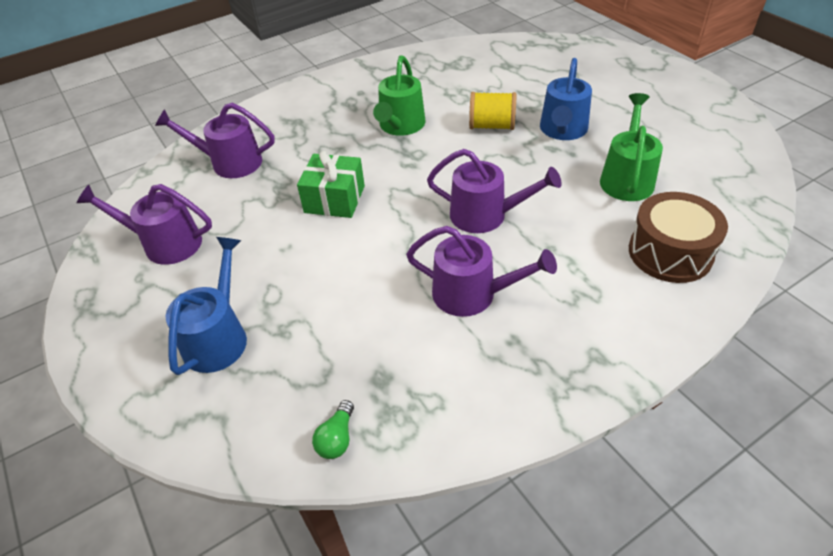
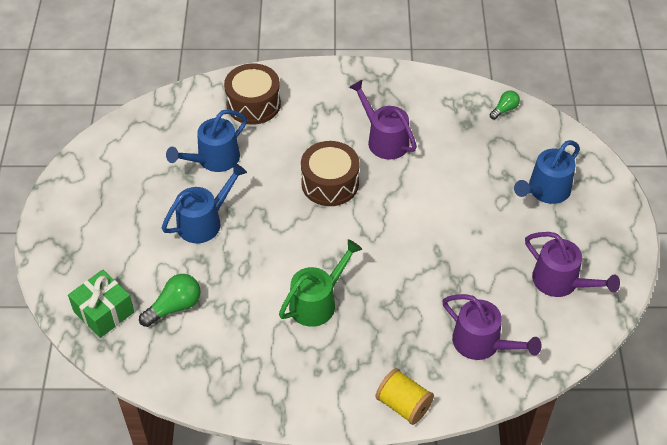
camera: 150 degrees left, 5 degrees up
(334, 199) = (420, 254): green gift -> green gift (104, 312)
(485, 215) = (330, 183): purple watering can -> brown drum
(492, 126) = (248, 258): yellow spool -> yellow spool (403, 405)
(510, 77) = (174, 307): none -> green light bulb
(627, 178) = (214, 159): green watering can -> blue watering can

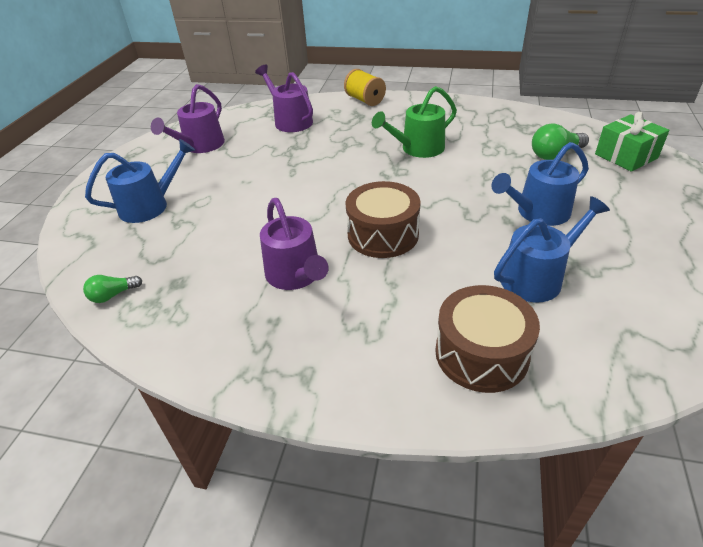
camera: 165 degrees left, 10 degrees down
(560, 282) = (200, 146): purple watering can -> purple watering can turned 120 degrees counterclockwise

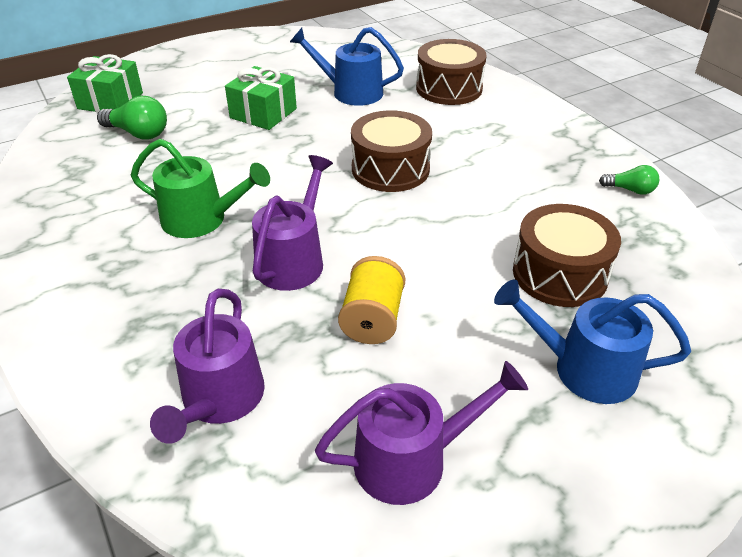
camera: 135 degrees left, 0 degrees up
(113, 295) = (683, 267): green light bulb -> green light bulb (630, 190)
(196, 240) = (560, 274): none -> brown drum
(296, 275) = (500, 184): purple watering can -> purple watering can (293, 260)
(365, 100) = (64, 352): yellow spool -> yellow spool (372, 319)
(538, 212) = (263, 113): blue watering can -> green gift

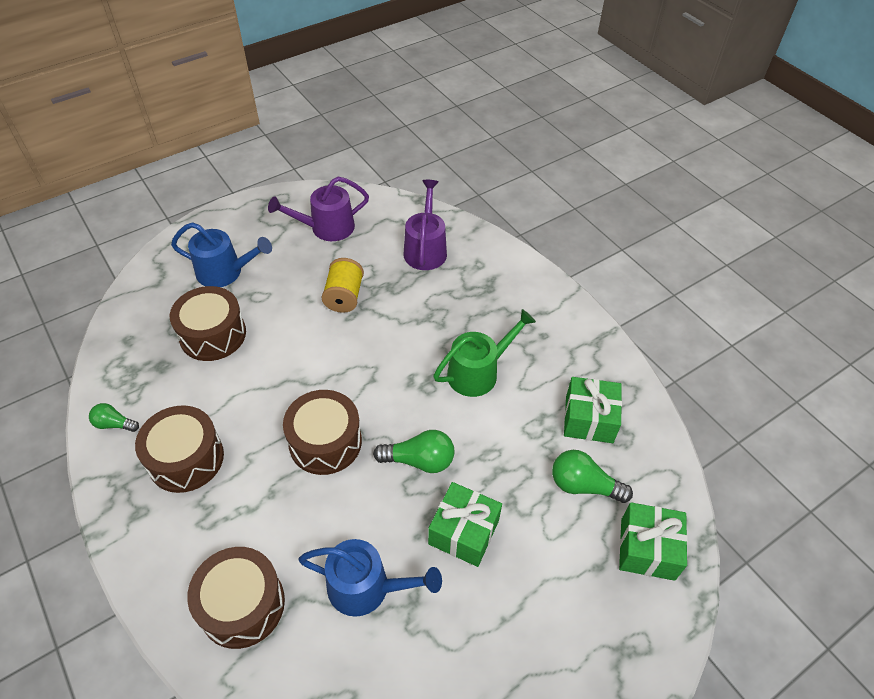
camera: 175 degrees right, 10 degrees up
(96, 175) = (589, 419): none -> green gift
(201, 220) = (478, 372): green watering can -> green watering can turned 135 degrees clockwise
(293, 153) = (419, 460): none -> green light bulb
(293, 260) = (400, 338): purple watering can -> none
(534, 162) = (186, 459): none -> brown drum

